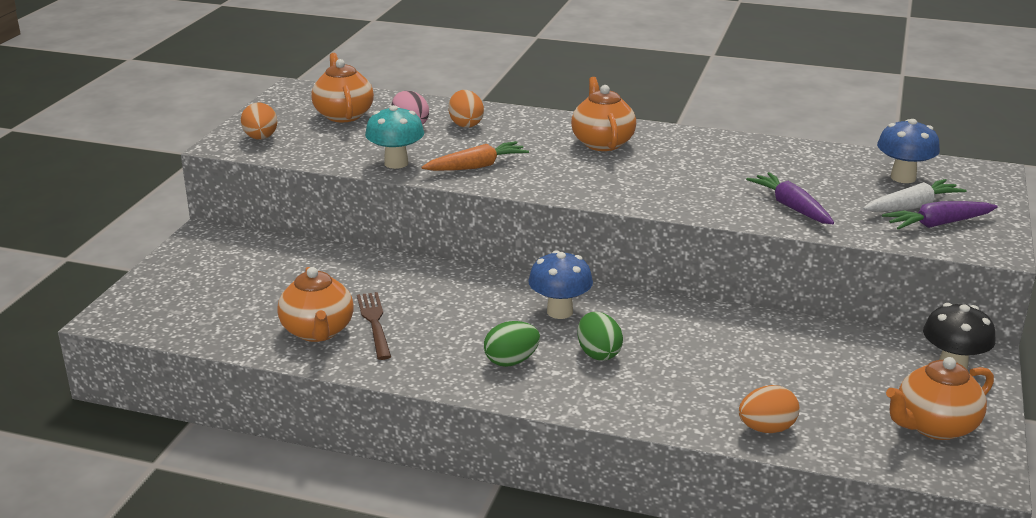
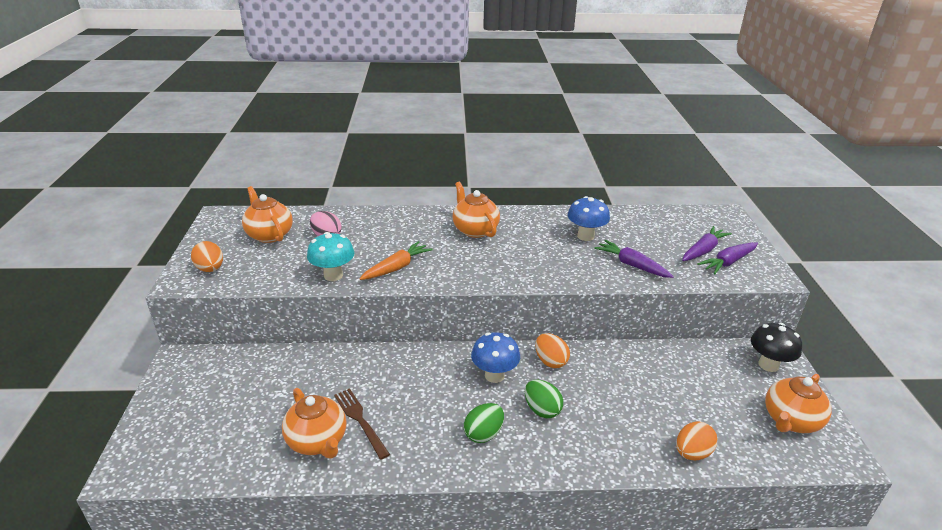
camera: 20 degrees left, 5 degrees up
(466, 124) = (368, 229): orange egg -> orange egg (550, 361)
(903, 177) = (682, 227): blue mushroom -> blue mushroom (585, 236)
(912, 206) = (703, 250): white carrot -> purple carrot

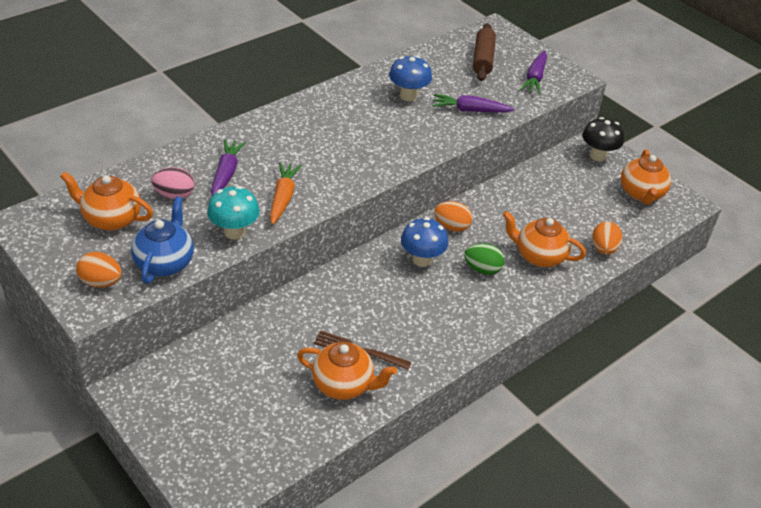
camera: 40 degrees left, 10 degrees up
(263, 275) = (165, 262): none -> blue teapot
(475, 230) = (308, 128): orange teapot -> orange teapot (539, 256)
(483, 434) = (460, 310): green egg -> none
(688, 232) = (482, 59): none -> brown rolling pin
(703, 250) = (508, 73): purple carrot -> purple carrot (226, 173)

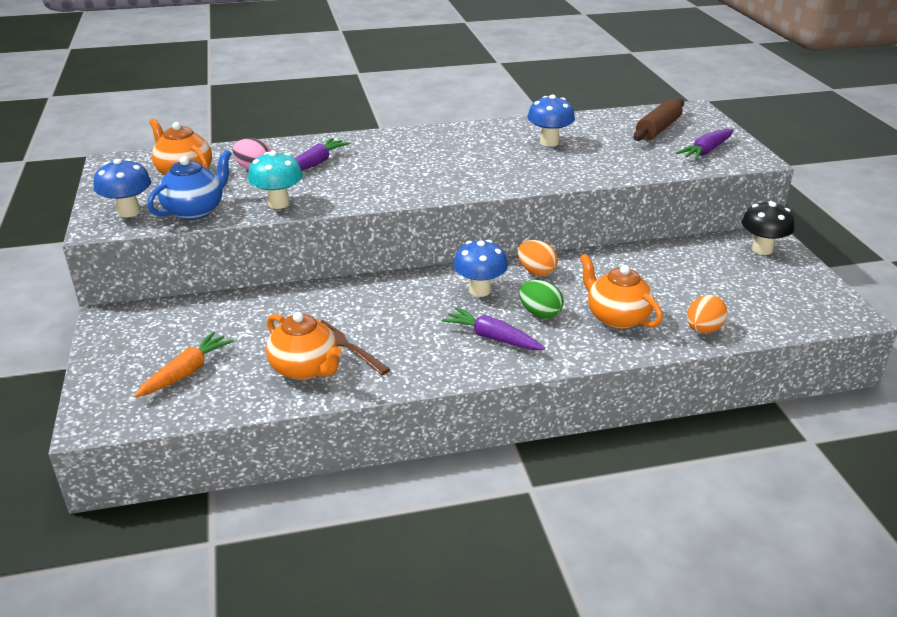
camera: 30 degrees right, 10 degrees down
(101, 282) = (129, 212): orange egg -> blue mushroom
(283, 198) = (349, 189): orange carrot -> orange carrot (186, 372)
(470, 110) = (606, 163): purple carrot -> purple carrot (492, 338)
(641, 194) = (793, 292): orange teapot -> none

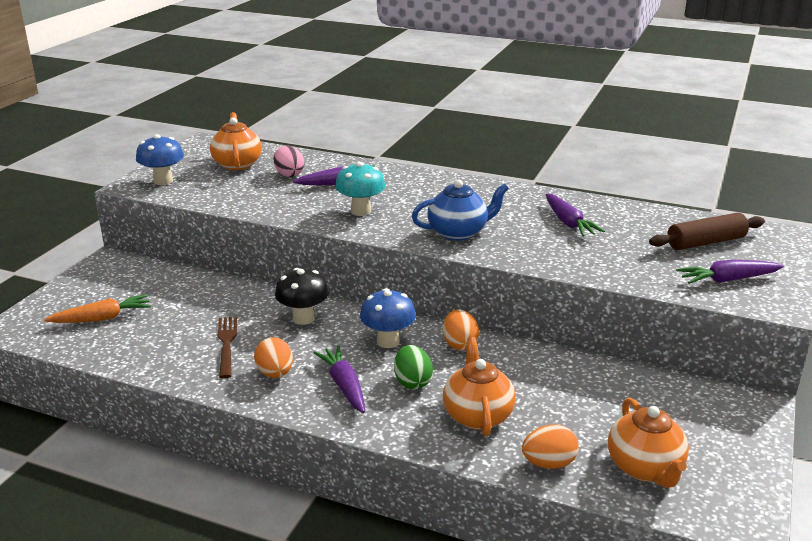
camera: 35 degrees right, 5 degrees down
(195, 211) = (204, 194): blue teapot -> blue teapot (458, 232)
(278, 203) = (267, 206): turquoise mushroom -> turquoise mushroom (361, 211)
(305, 369) = (177, 349): orange teapot -> orange teapot (645, 468)
(423, 352) = (275, 373): none -> orange egg
(549, 142) = (568, 223): blue mushroom -> purple carrot
(762, 249) = (730, 412): black mushroom -> black mushroom (303, 318)

